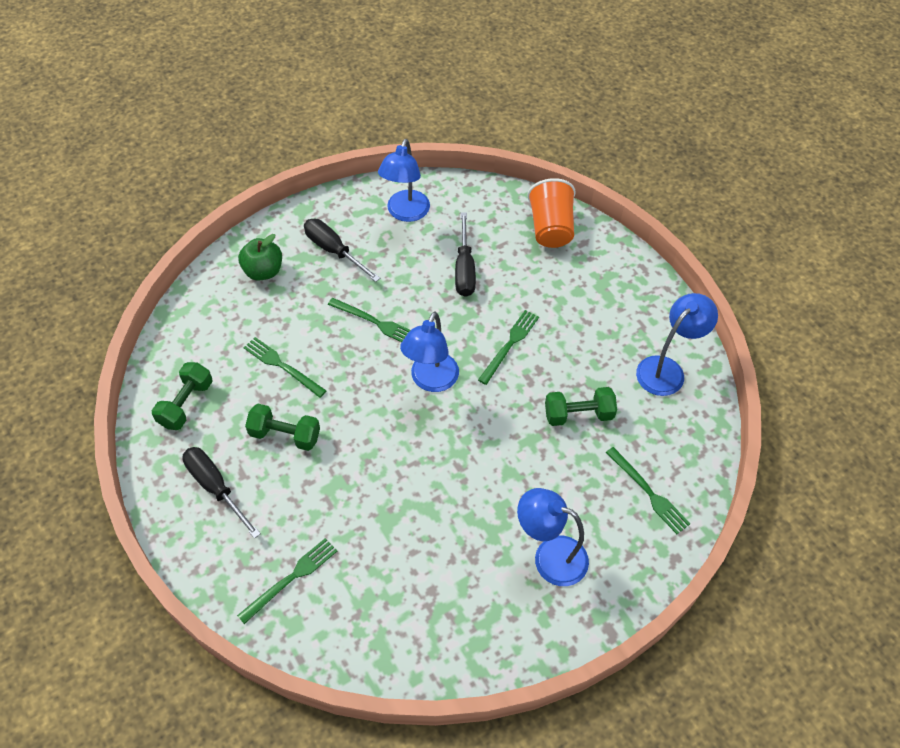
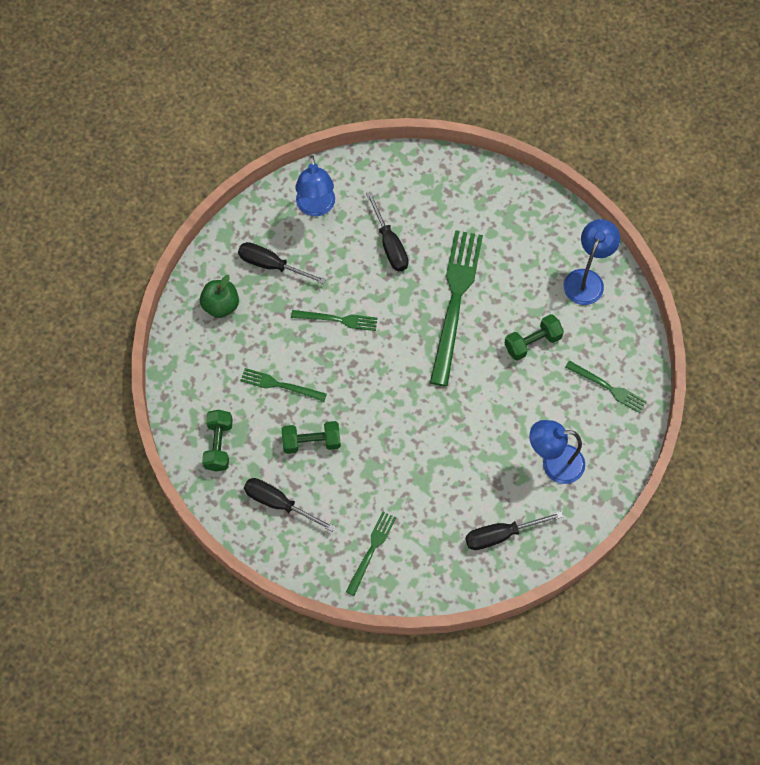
camera: 20 degrees left, 10 degrees up
(431, 381) = (405, 355): blue lamp -> none
(451, 617) = (501, 535): none -> black screwdriver
(509, 344) = (455, 301): green fork -> green fork, size x2.01
(550, 228) = (446, 180): orange cup -> none

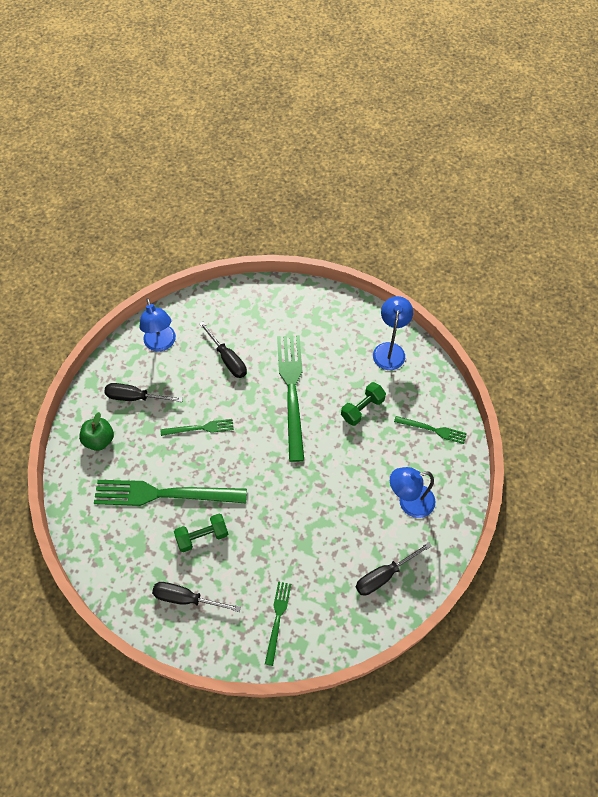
camera: 15 degrees left, 5 degrees down
(218, 445) = (122, 559): green dumbbell -> none
(280, 385) = (164, 494): green fork -> green fork, size x2.01

